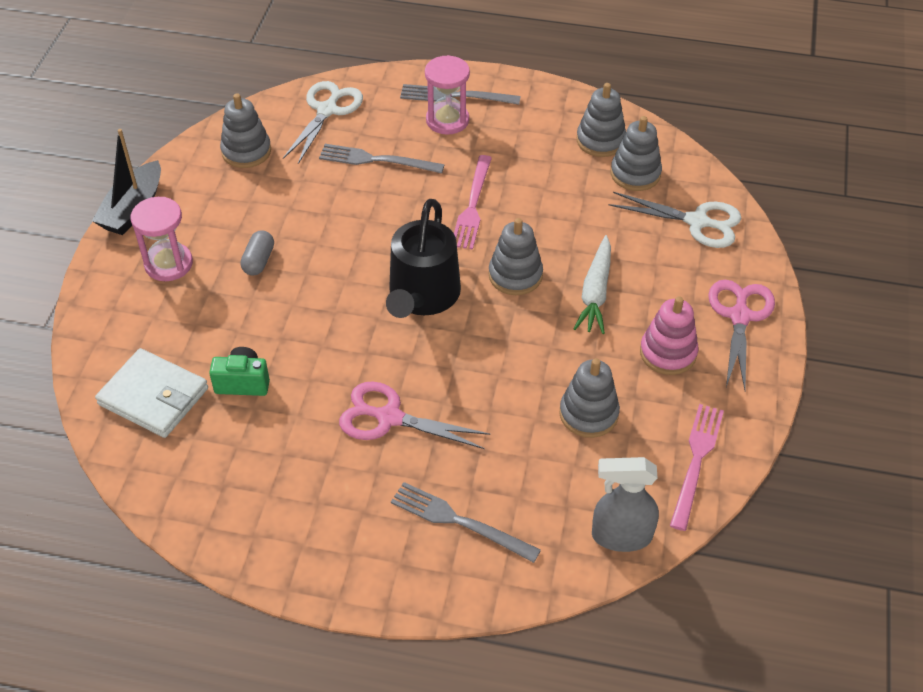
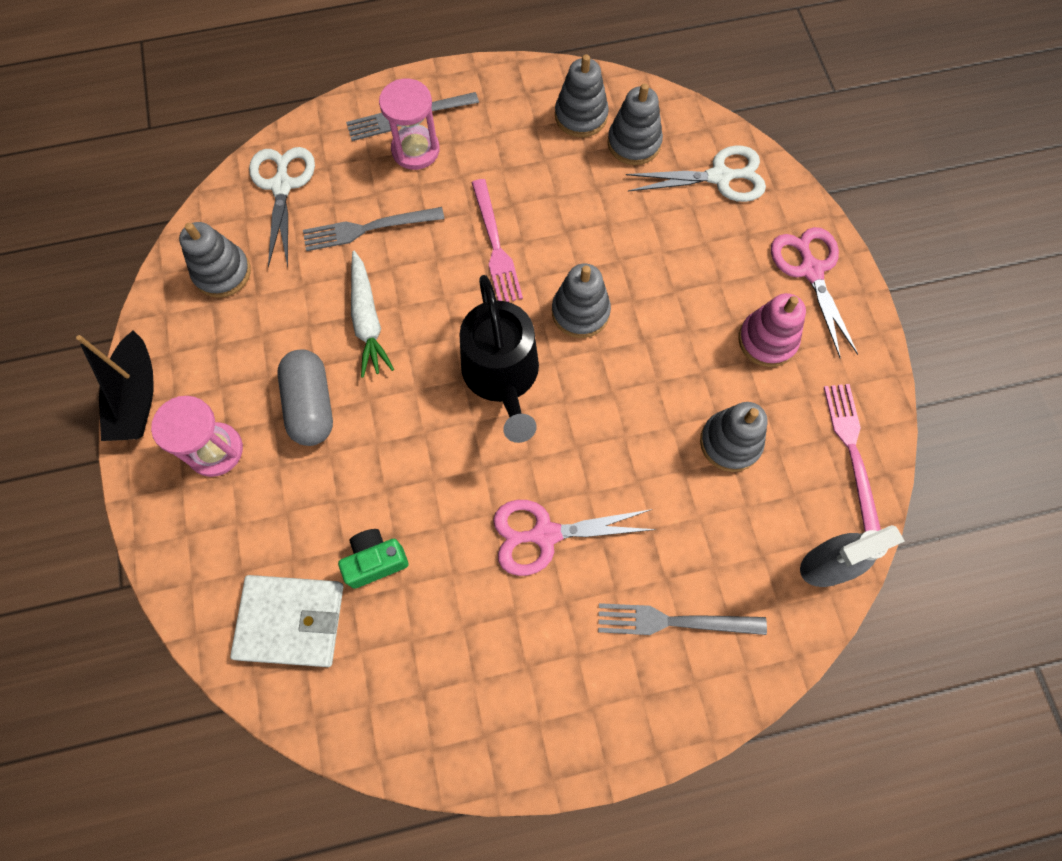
camera: 25 degrees left, 20 degrees up
(259, 261) = (311, 405): grey capsule -> grey capsule, size x1.65
(595, 292) = (666, 300): white carrot -> white carrot (367, 320)

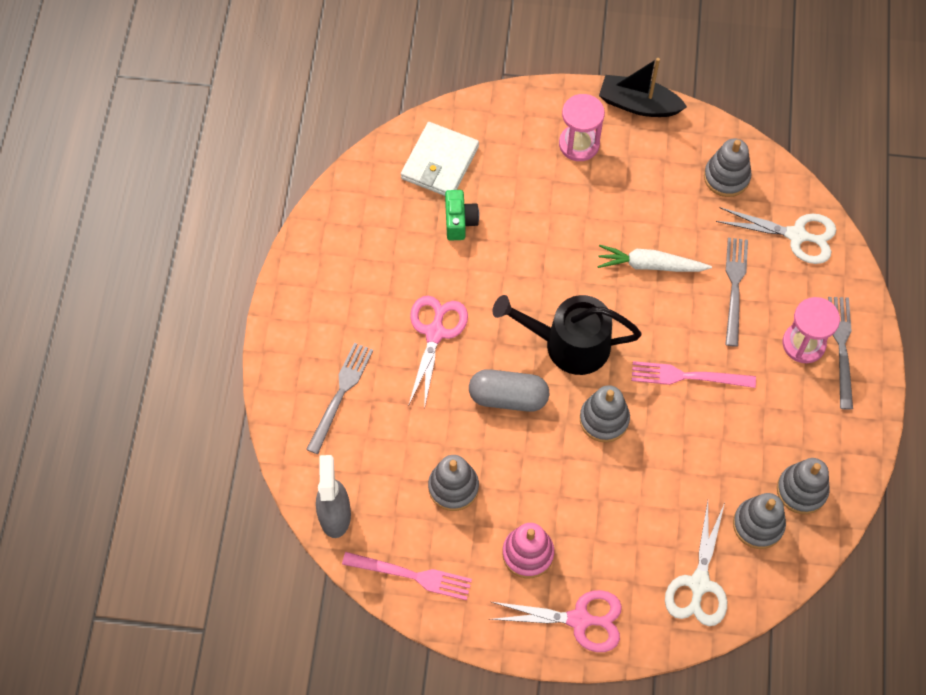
camera: 110 degrees right, 5 degrees down
(311, 405) = (592, 210): grey capsule -> grey capsule (508, 397)

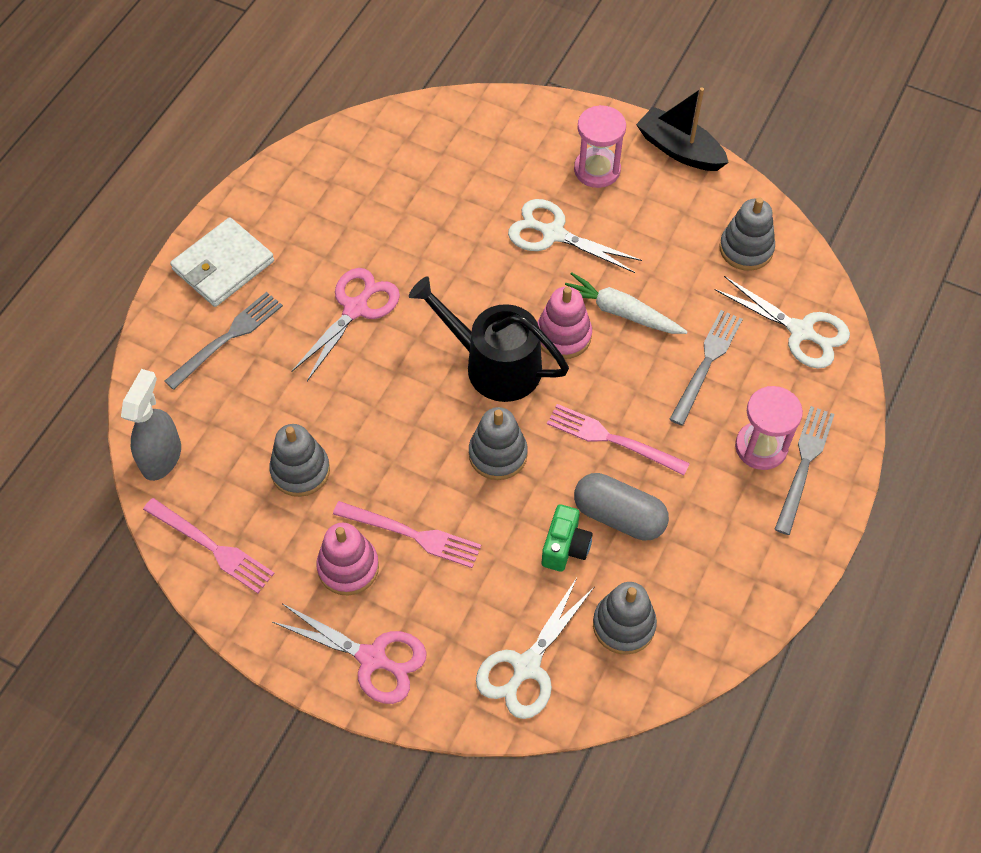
camera: 20 degrees right, 5 degrees down
(440, 162) = (440, 145): white wallet -> white wallet (223, 265)
(459, 222) = (434, 208): green camera -> green camera (565, 547)
(508, 397) = (403, 398): grey capsule -> grey capsule (619, 516)
(565, 509) = (411, 534): none -> pink fork
(567, 213) = (553, 234): none -> white scissors
(613, 301) = (563, 336): none -> pink stacking toy
(801, 490) = (691, 604): grey stacking toy -> none

